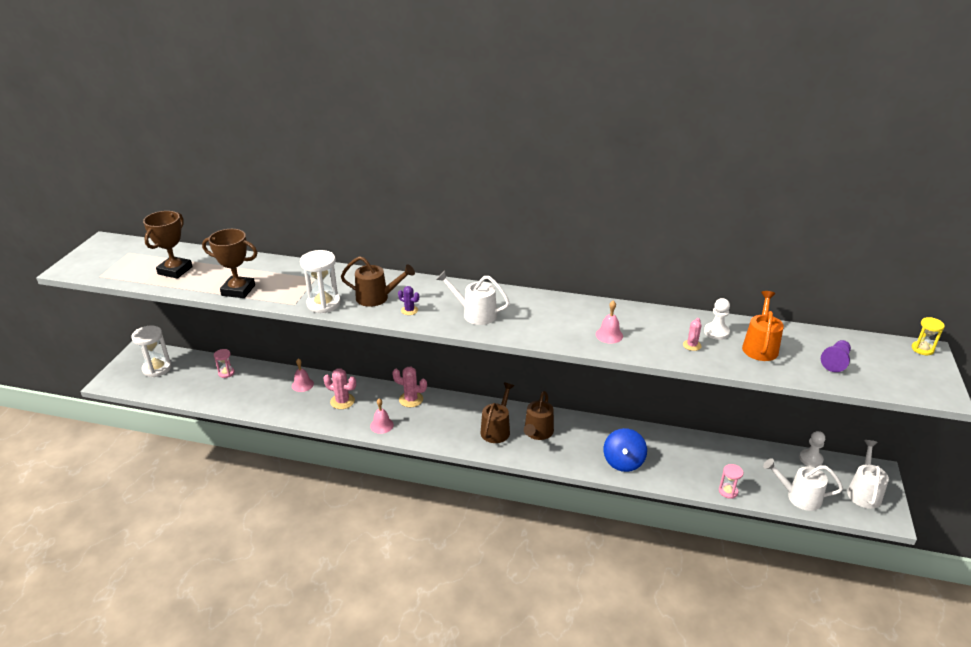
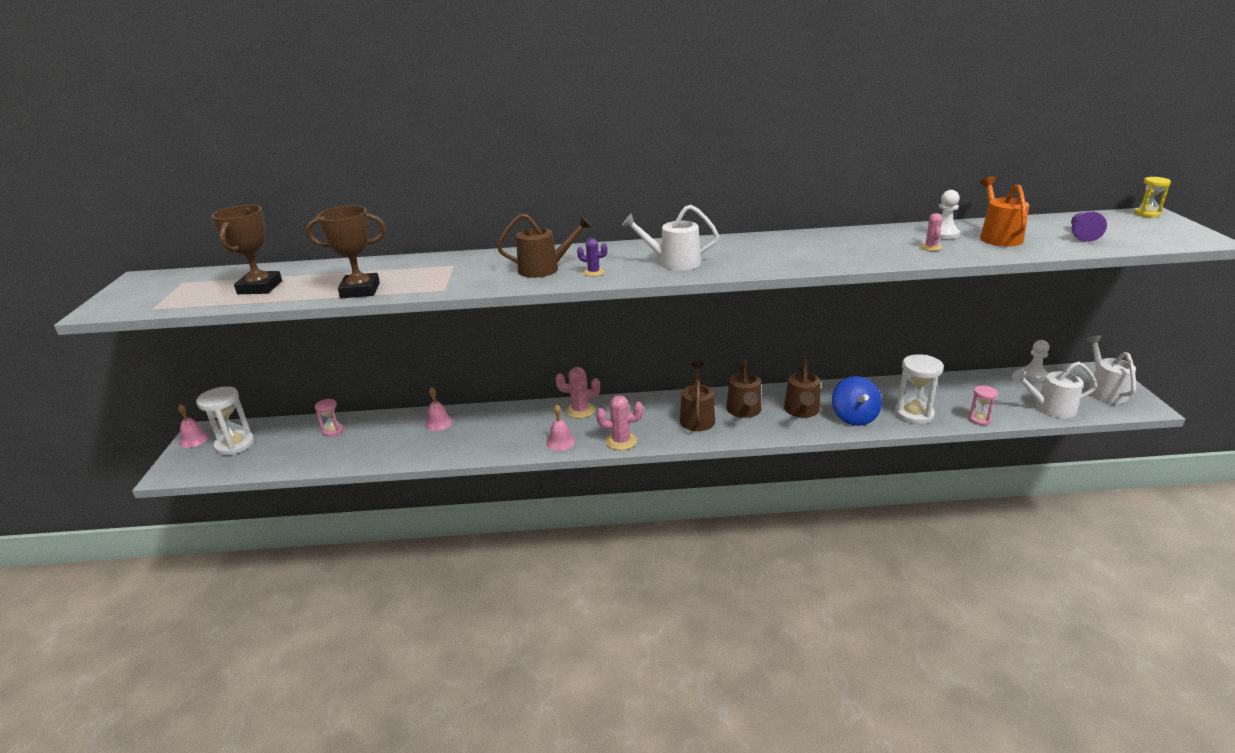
camera: 15 degrees left, 5 degrees down
(324, 304) = (482, 284): white hourglass -> white hourglass (913, 414)
(342, 401) = (498, 429): pink cactus -> pink cactus (621, 441)
(584, 444) = (802, 411): none -> brown watering can
(609, 335) = (837, 254): pink bell -> pink bell (194, 439)

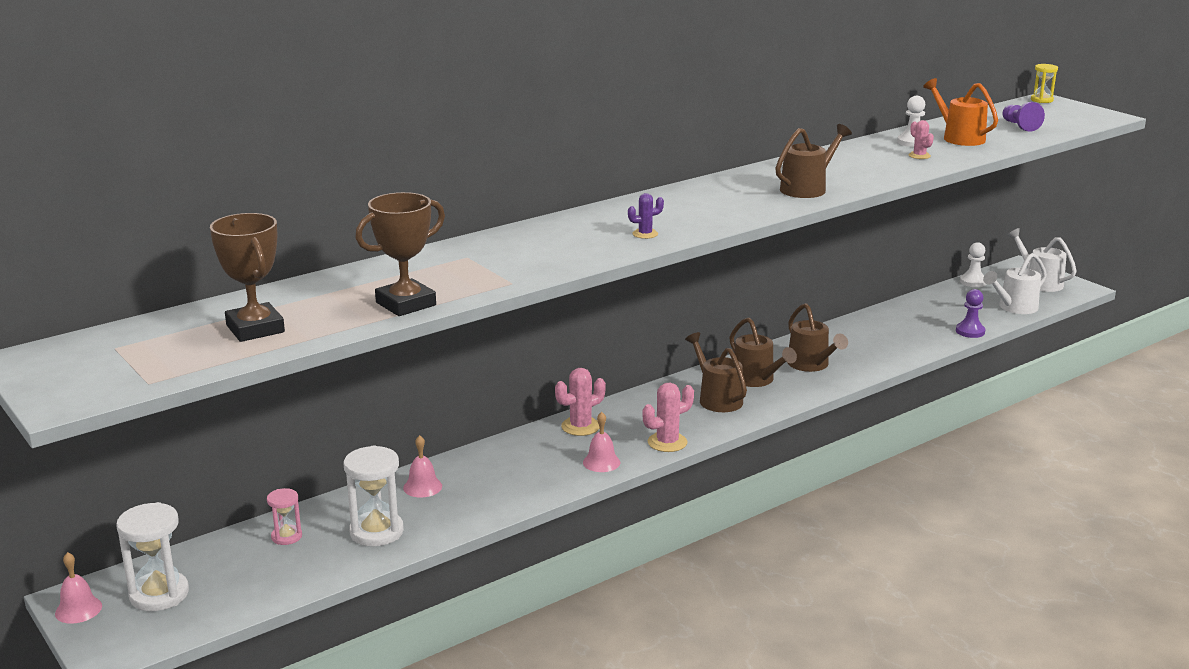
camera: 35 degrees left, 5 degrees down
(545, 269) = (585, 240): brown watering can -> brown watering can (808, 188)
(673, 262) = (710, 210): white watering can -> none
(854, 417) = (865, 358): blue spinning top -> none
(913, 414) = (913, 341): white hourglass -> white hourglass (376, 532)
(979, 419) = (970, 331): pink hourglass -> purple pawn

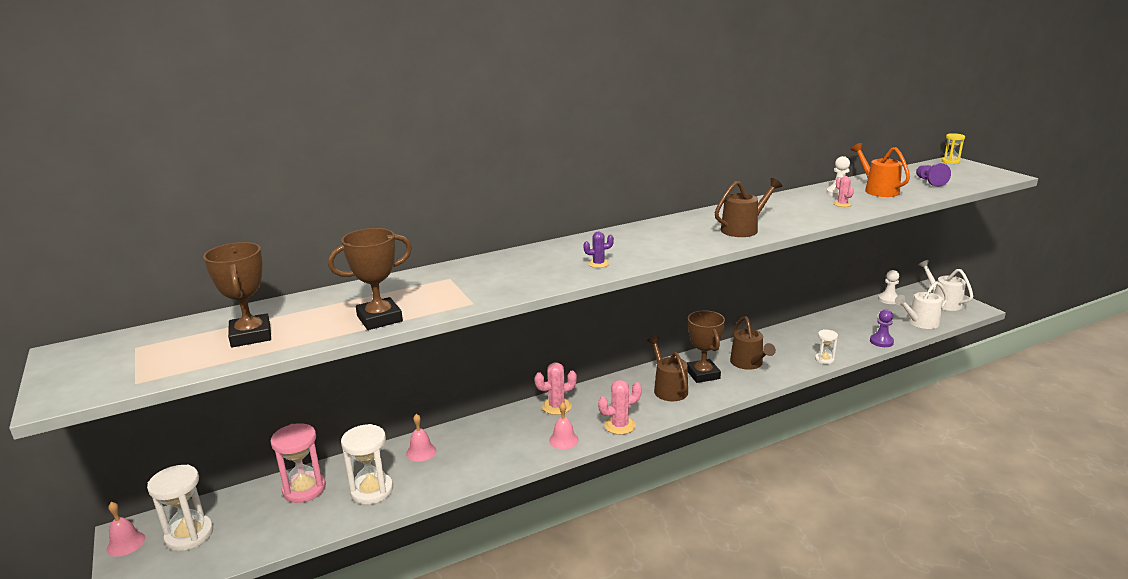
camera: 10 degrees right, 0 degrees up
(286, 537) = (304, 489): pink hourglass -> pink hourglass, size x1.77
(756, 380) = (703, 374): brown watering can -> brown trophy
(903, 355) = (824, 359): none -> white hourglass

